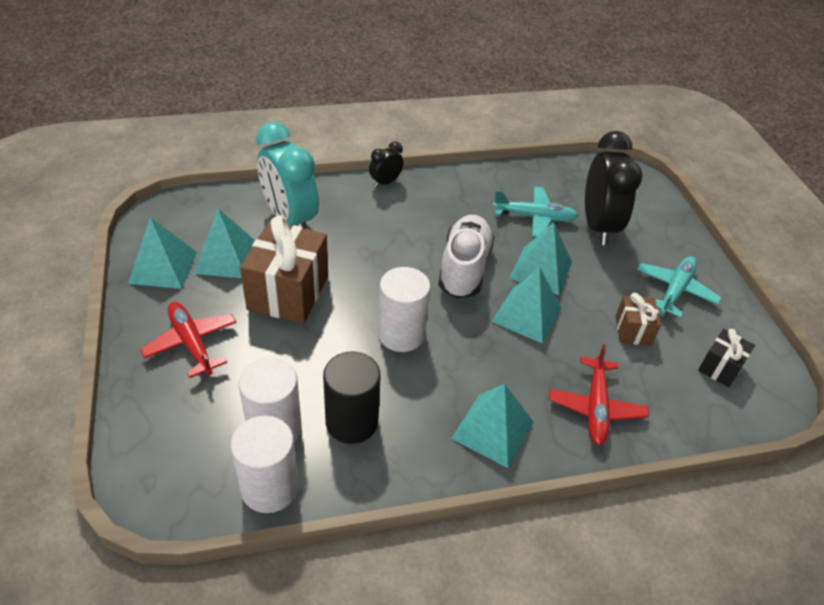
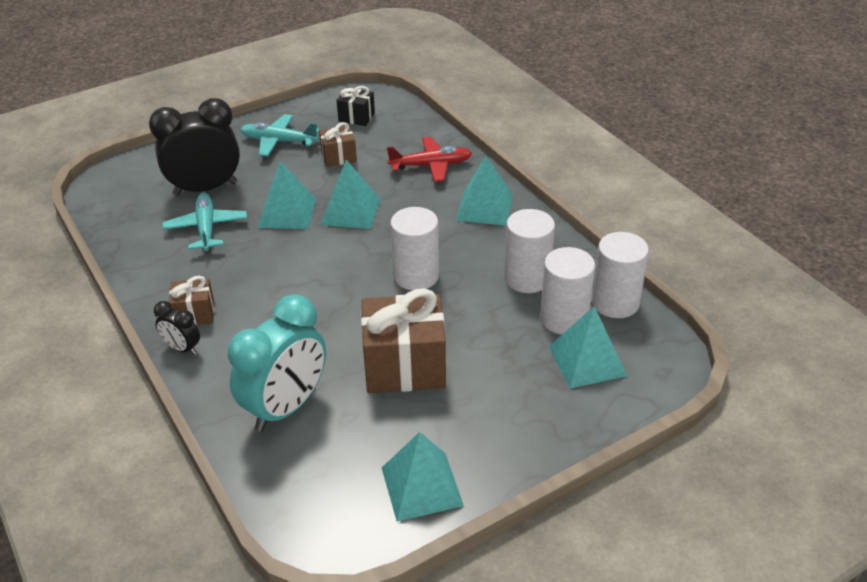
camera: 105 degrees left, 5 degrees down
(191, 343) = (512, 410): red plane -> none
(226, 258) = (378, 436): turquoise pyramid -> turquoise pyramid (587, 360)
(352, 422) = (527, 278): black cylinder -> white cylinder
(421, 194) = (195, 314): none -> brown gift
(464, 268) = (307, 258): white shoe -> none

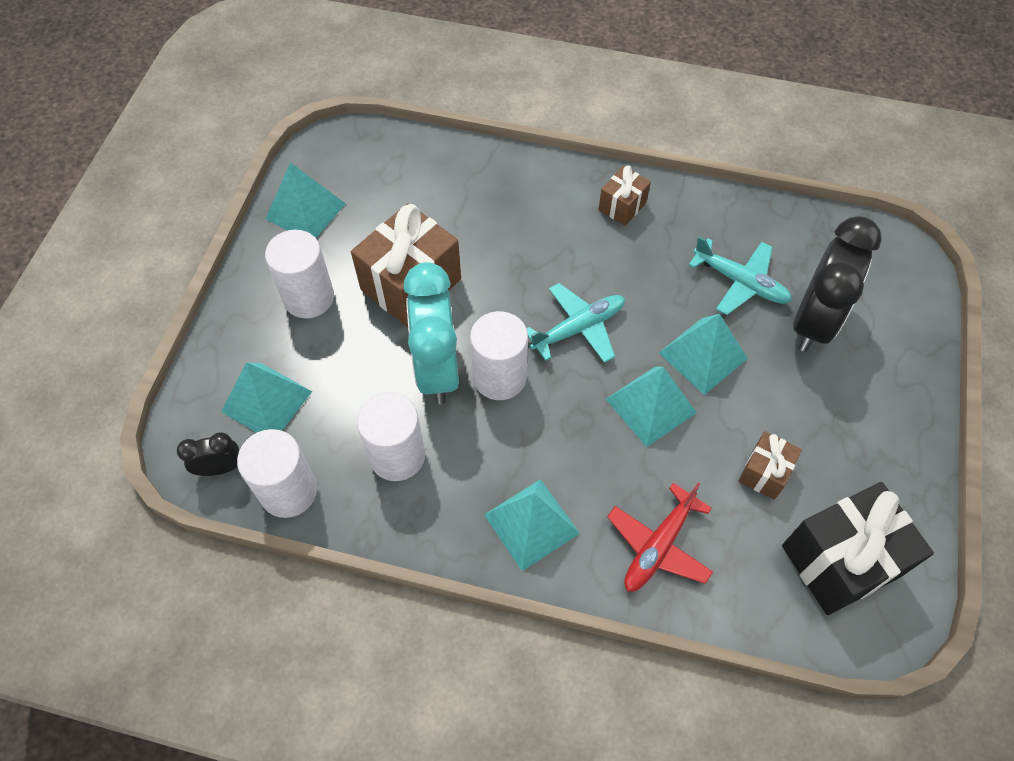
camera: 135 degrees right, 20 degrees up
(182, 348) = (589, 177): black clock -> black clock (220, 468)
(279, 141) = (854, 442): turquoise plane -> turquoise plane (578, 328)
(286, 407) = (458, 193): turquoise clock -> turquoise clock (437, 369)
(356, 117) = (840, 560): black gift -> black gift, size x1.93
(564, 318) = (322, 433): white cylinder -> white cylinder (309, 297)

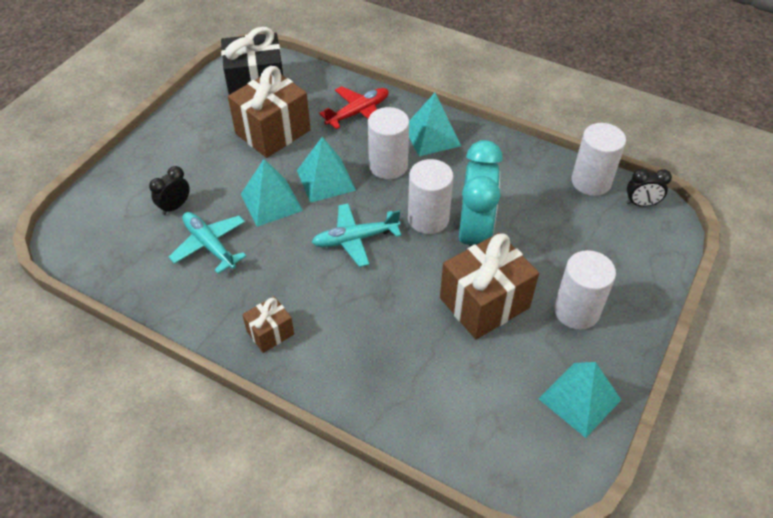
camera: 165 degrees left, 10 degrees down
(267, 401) = (609, 238): turquoise pyramid -> none
(397, 455) = (513, 186): white cylinder -> white cylinder (388, 166)
(764, 473) = (273, 132): brown gift -> brown gift, size x1.93
(814, 322) = (175, 206): black clock -> black clock, size x0.48

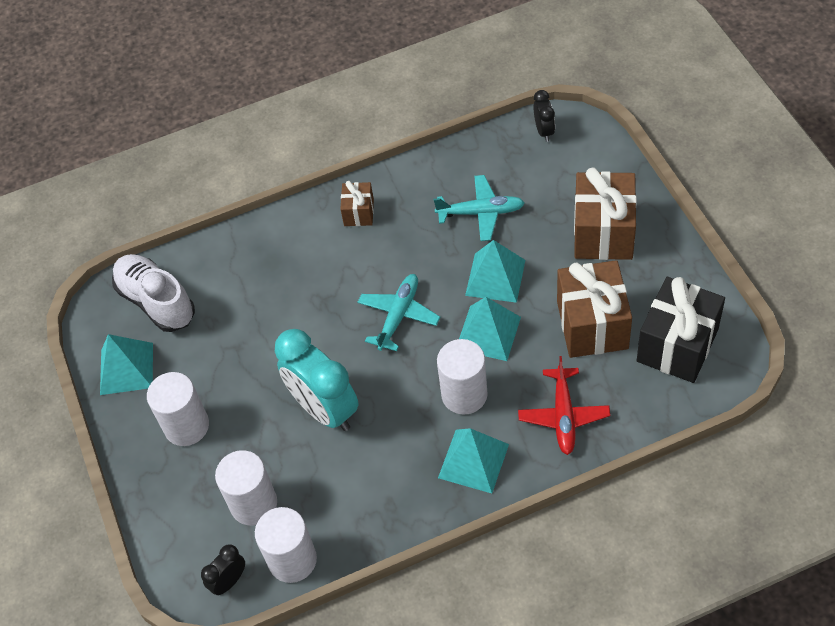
camera: 135 degrees right, 5 degrees up
(175, 206) = (548, 207): black clock -> black clock (544, 131)
(428, 219) = (372, 384): white cylinder -> white cylinder (254, 504)
(484, 303) = (254, 366): brown gift -> brown gift (603, 232)
(498, 431) = (156, 301): none -> white shoe

